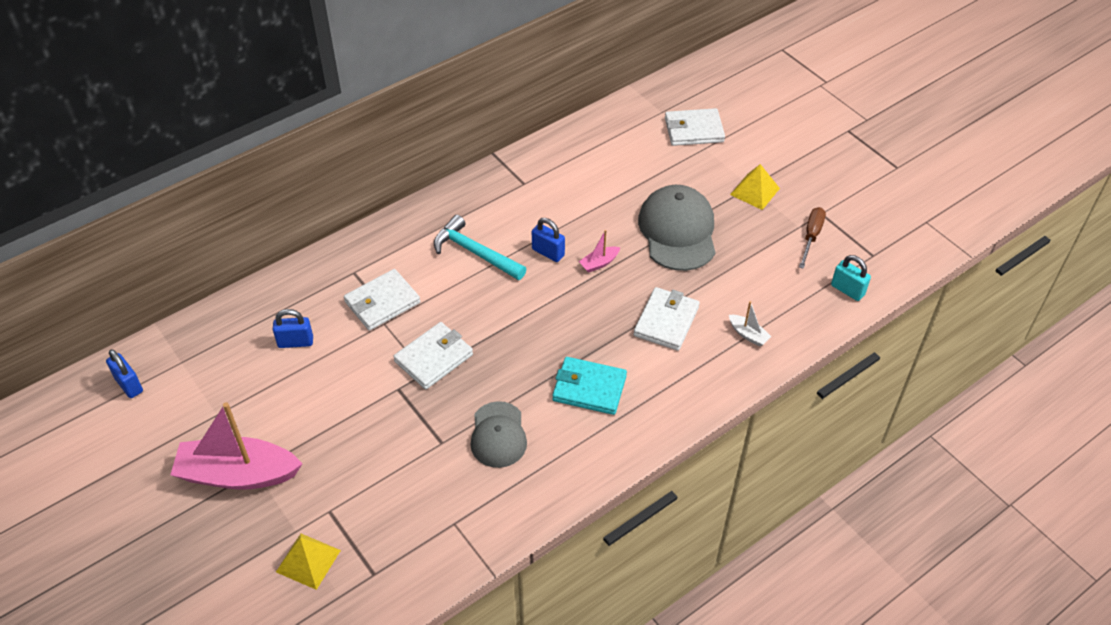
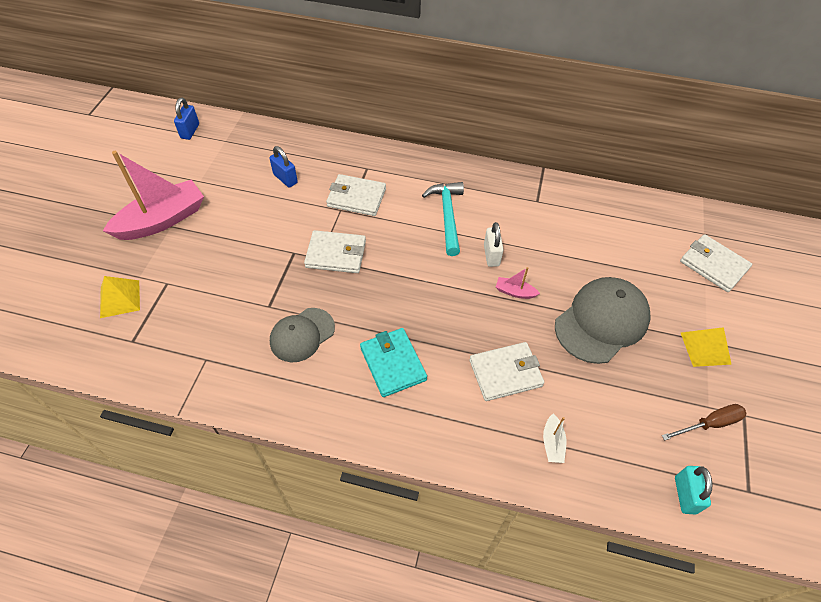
camera: 50 degrees right, 5 degrees up
(238, 474) = (162, 220): pink boat -> pink boat turned 90 degrees clockwise
(548, 252) = (491, 255): blue padlock -> white padlock

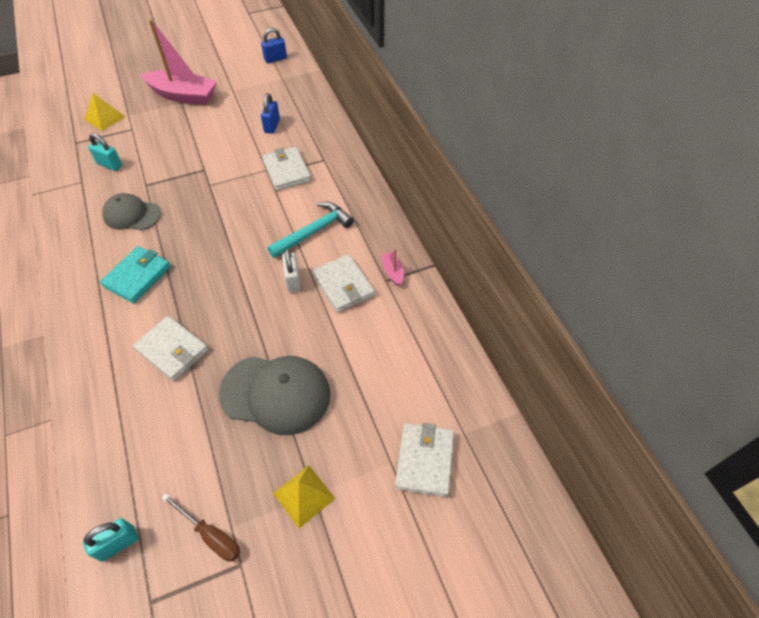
camera: 55 degrees right, 0 degrees up
(205, 324) = (110, 165): none -> turquoise padlock
(336, 254) = (220, 191): white wallet -> white wallet (343, 285)
(491, 255) = (293, 280): white padlock -> white padlock turned 60 degrees counterclockwise
(515, 292) = (263, 315): pink boat -> pink boat (393, 272)
(552, 443) = (120, 415): white boat -> none

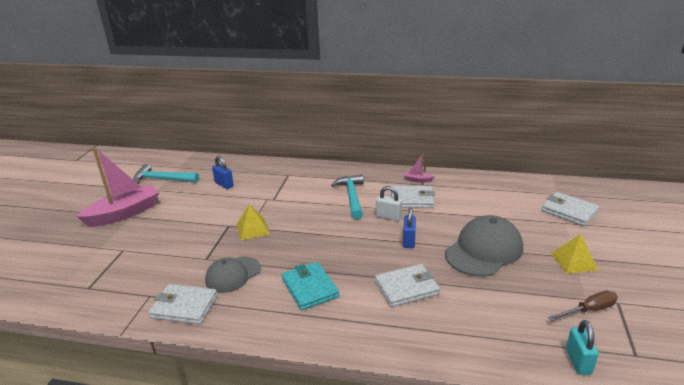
camera: 55 degrees left, 25 degrees down
(105, 118) = (82, 262): yellow pyramid -> yellow pyramid (253, 229)
(110, 165) = (152, 273): turquoise padlock -> none
(252, 82) = (162, 179): none -> turquoise hammer
(275, 59) = (152, 164): blue padlock -> blue padlock (409, 241)
(286, 171) = (280, 191): white wallet -> white wallet (184, 307)

